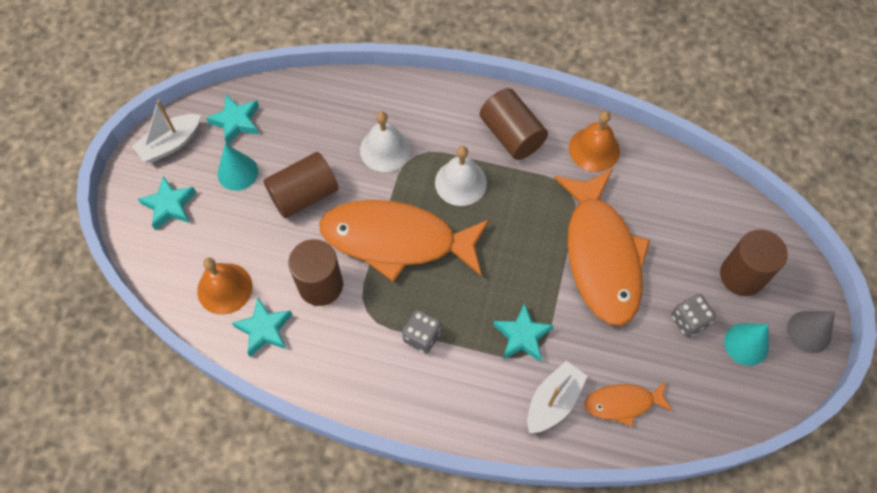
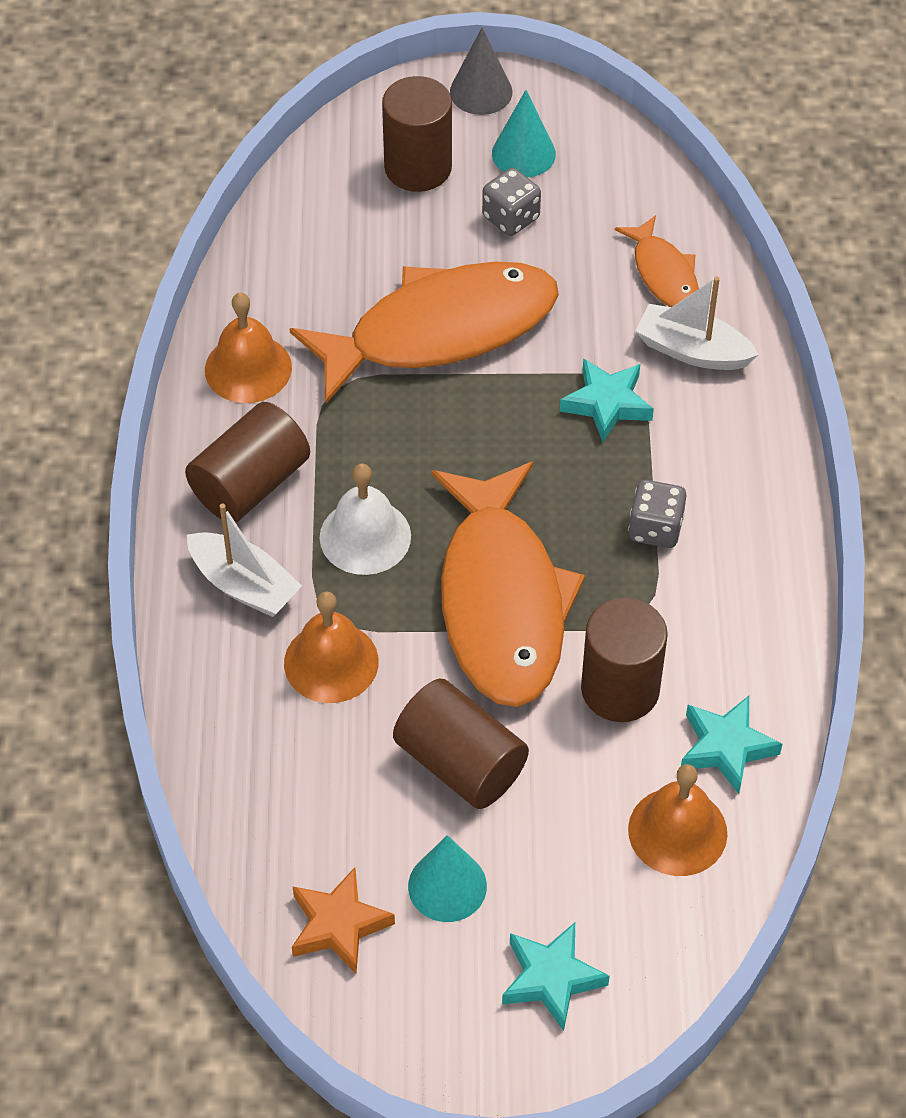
camera: 105 degrees left, 10 degrees down
(171, 144) = (420, 1026): white boat -> white boat (244, 585)
(236, 122) = (338, 925): turquoise star -> orange star
(385, 149) = (331, 662): white bell -> orange bell

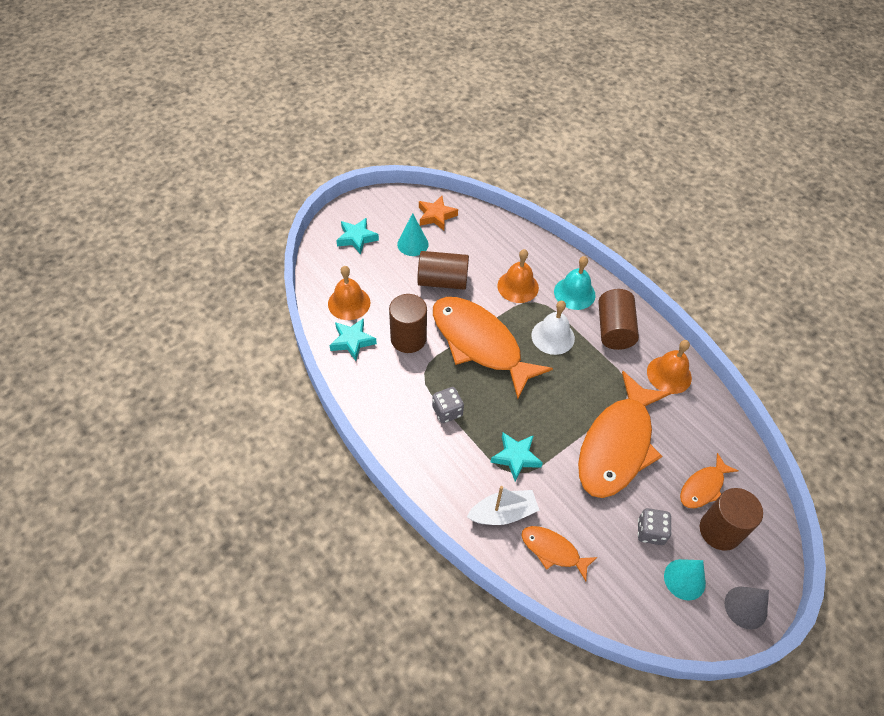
camera: 140 degrees right, 0 degrees up
(244, 585) = (574, 293): white boat -> turquoise bell
(380, 218) = (703, 487): none -> orange fish

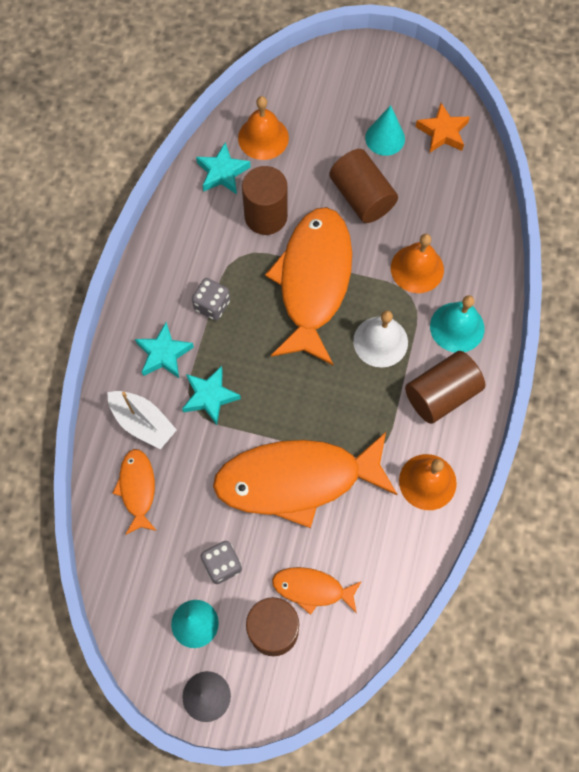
camera: 55 degrees right, 15 degrees up
(357, 238) = (347, 86): turquoise star -> turquoise star (164, 354)

